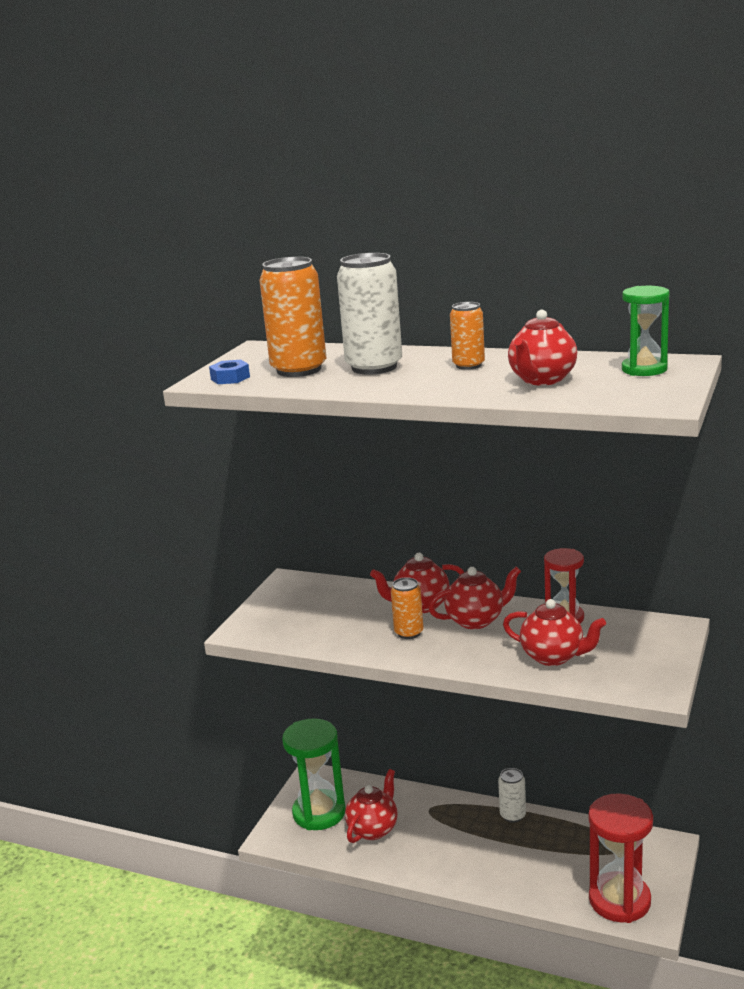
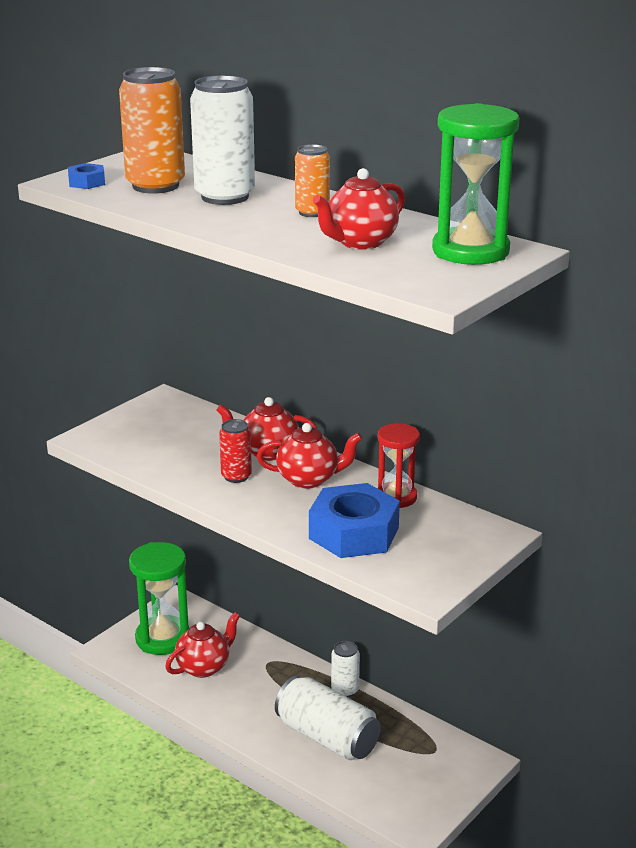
camera: 15 degrees right, 5 degrees up
(409, 633) = (236, 476): orange can -> red can
(524, 862) = (327, 737): none -> white can
(553, 657) = (354, 533): red teapot -> blue nut
(619, 900) = (397, 798): red hourglass -> none
(644, 369) = (470, 251): green hourglass -> green hourglass, size x1.59

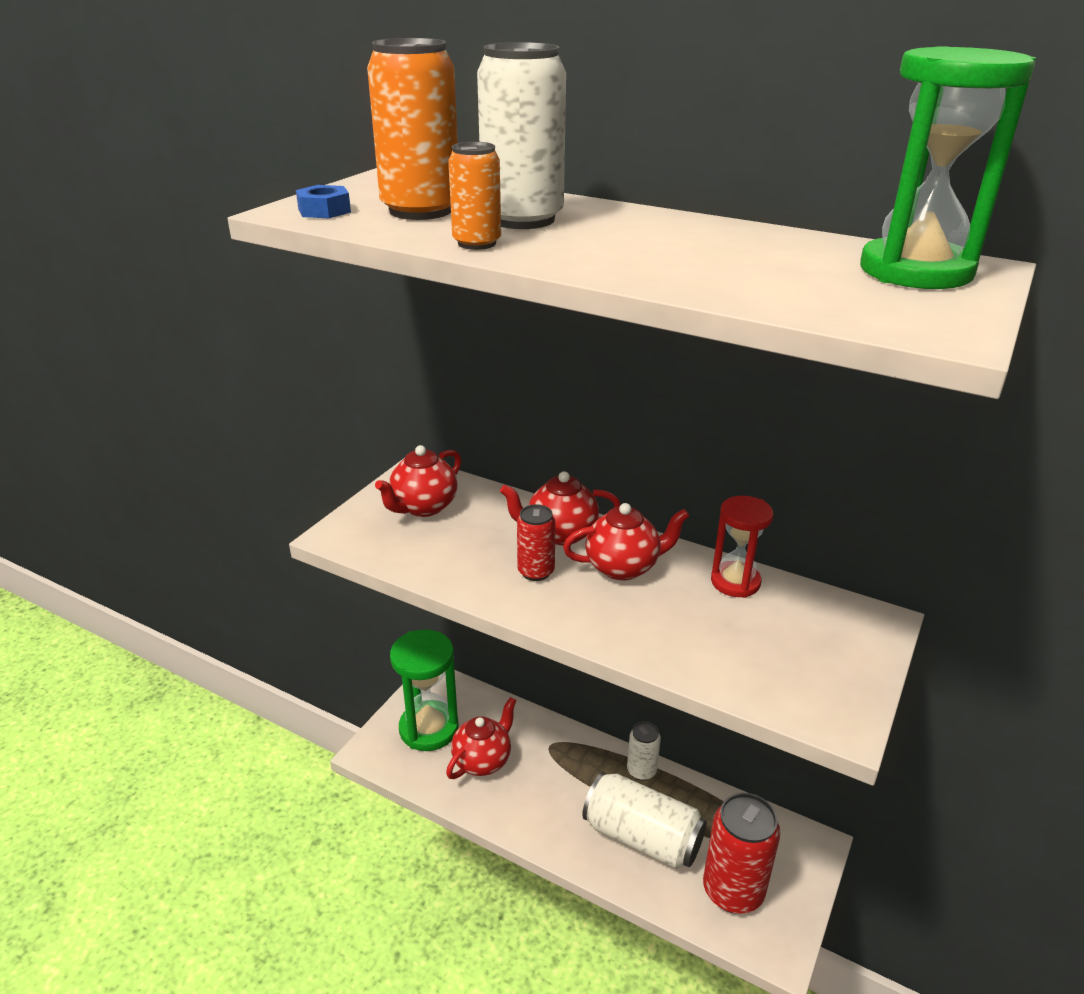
camera: 10 degrees left, 5 degrees up
(312, 212) = (654, 233): orange can -> orange can (477, 243)
(354, 533) = (710, 640): blue nut -> none
(360, 242) = (755, 268): red teapot -> red teapot (423, 507)
(393, 782) = (733, 890): none -> red can

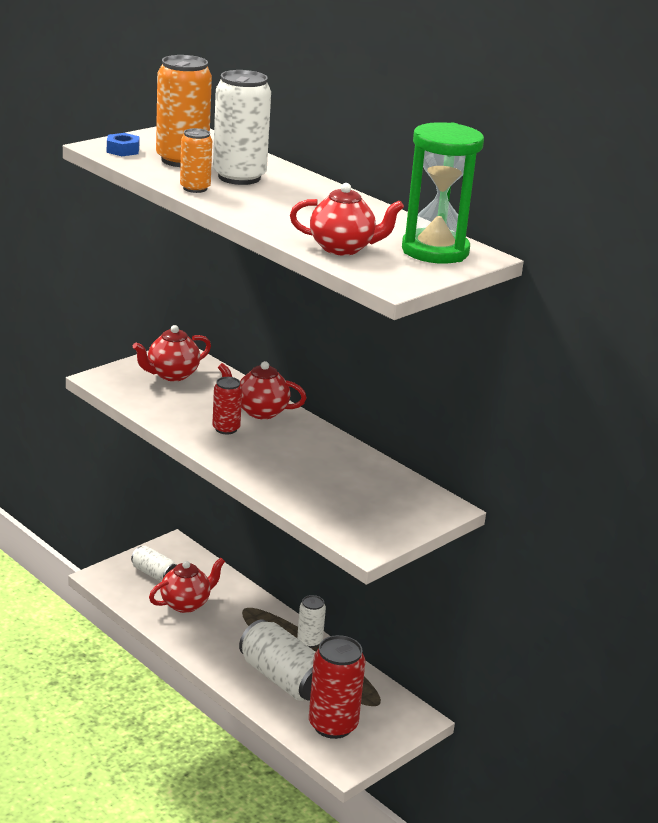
camera: 15 degrees right, 5 degrees down
(429, 728) = (154, 574): green hourglass -> white can
(623, 567) = (290, 440): red teapot -> red teapot (343, 248)
(735, 582) = (364, 465): red hourglass -> none

